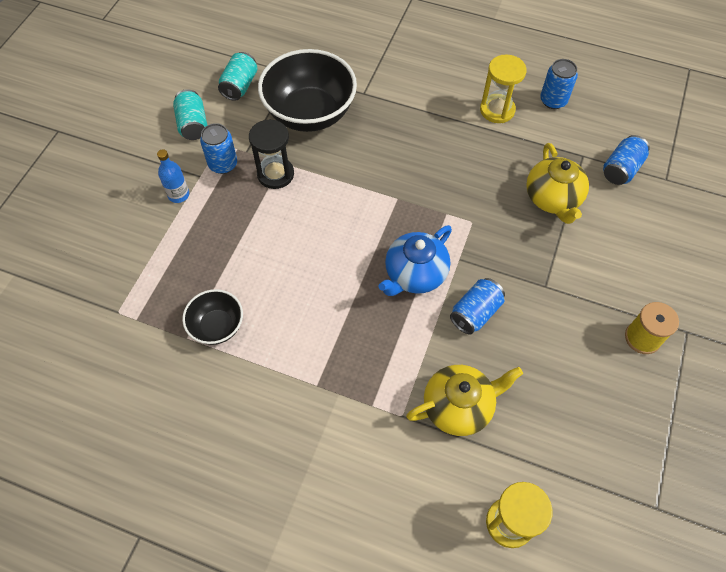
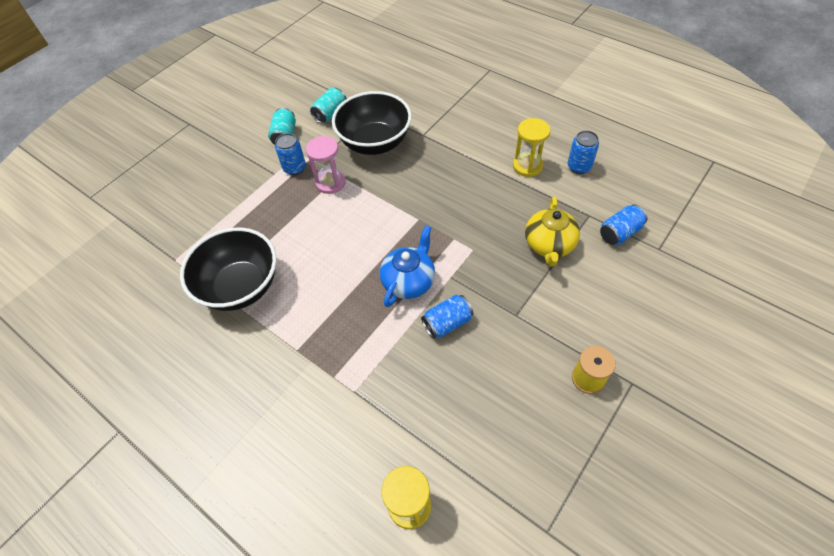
camera: 20 degrees right, 5 degrees down
(178, 195) = (253, 184): blue bottle -> none
(217, 326) = (241, 287): black bowl -> black bowl, size x1.91
(275, 174) = (330, 183): black hourglass -> pink hourglass
(415, 274) = (409, 281): blue teapot -> blue teapot turned 150 degrees clockwise
(458, 406) = (404, 396): yellow teapot -> none

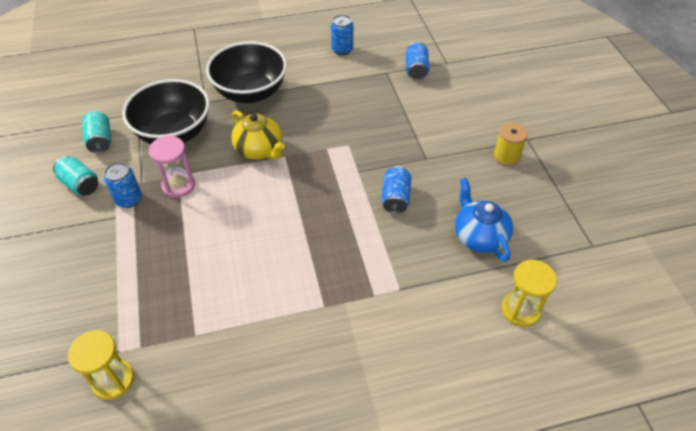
camera: 55 degrees left, 5 degrees down
(241, 287) = (214, 312): black bowl -> black bowl (250, 92)
(409, 281) = (336, 196): blue teapot -> blue teapot (479, 236)
(527, 166) = (310, 71): yellow hourglass -> yellow hourglass (113, 380)
(549, 245) = (389, 106): yellow teapot -> yellow teapot (260, 150)

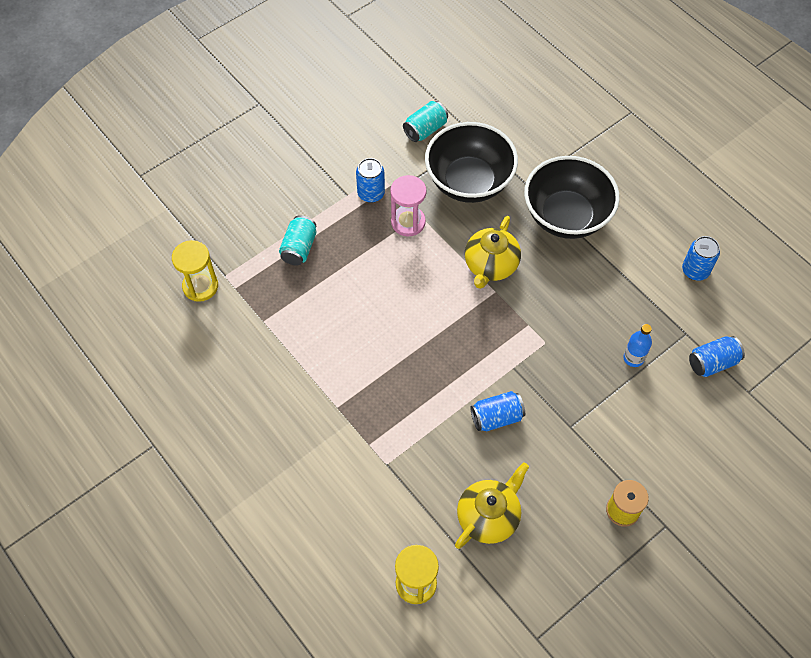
camera: 65 degrees right, 10 degrees up
(80, 184) = (367, 147): turquoise can -> turquoise can (299, 248)
(390, 104) = (633, 358): none -> blue bottle
(479, 236) = (488, 516): blue teapot -> yellow teapot

